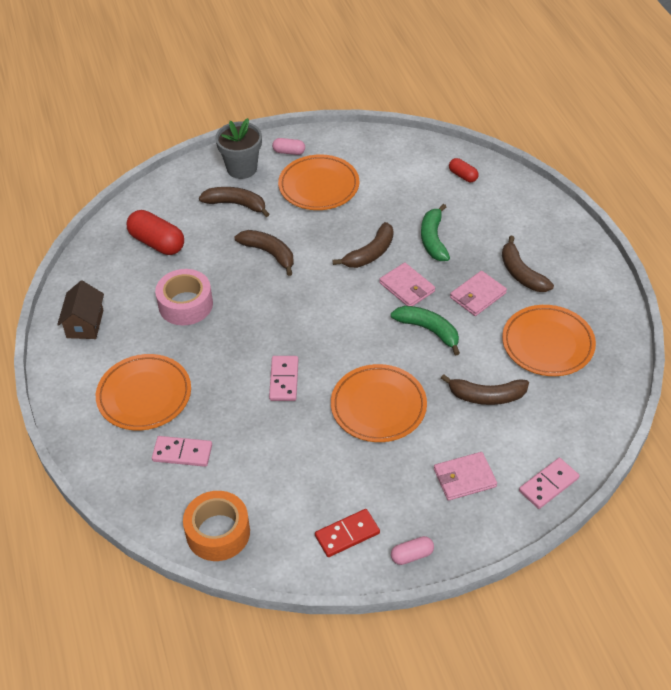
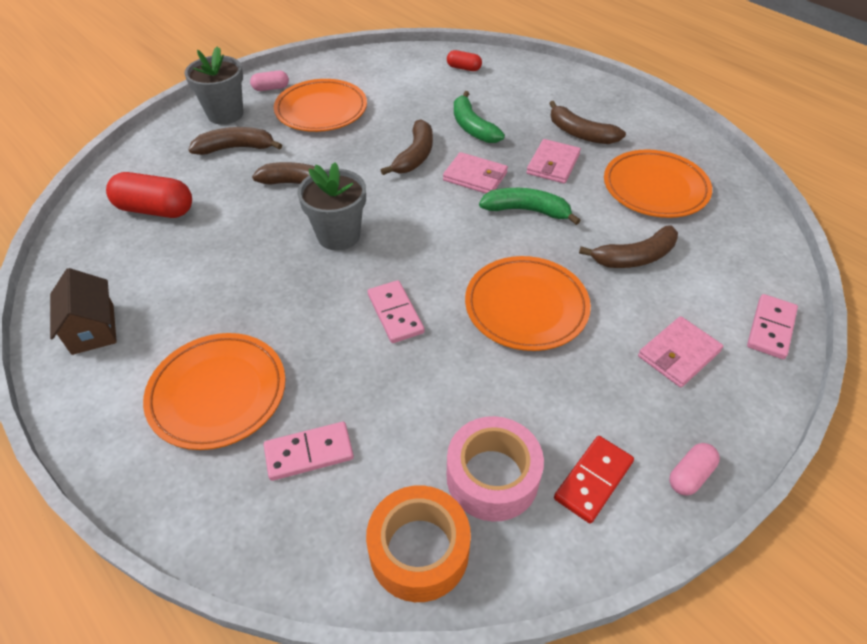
camera: 25 degrees left, 0 degrees up
(185, 304) = (224, 266): pink tape -> pink tape (492, 477)
(276, 306) = (338, 235): none -> grey flower pot

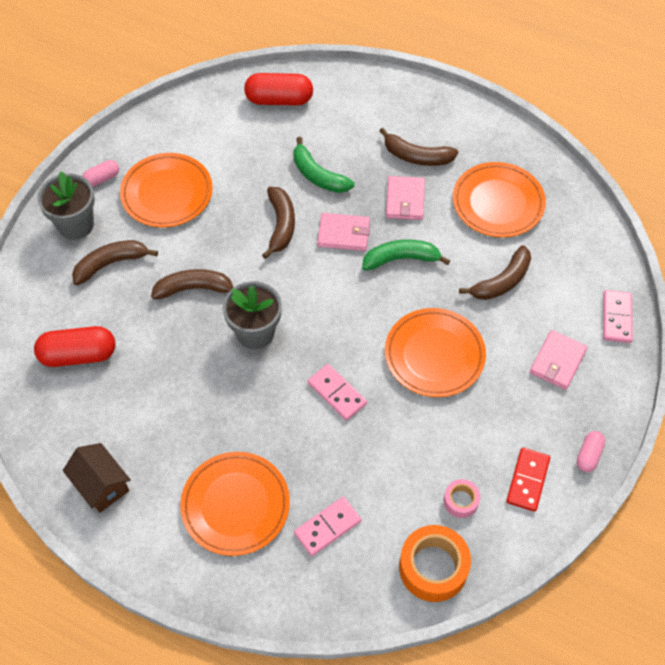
camera: 20 degrees left, 10 degrees up
(463, 68) = (279, 100): red capsule -> red capsule, size x1.86
(492, 477) = (461, 501): pink tape -> pink tape, size x0.53

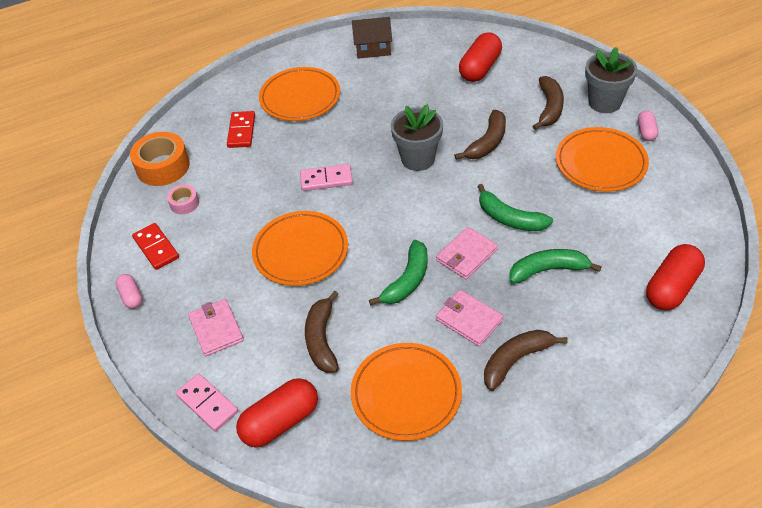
camera: 130 degrees right, 10 degrees down
(281, 225) = (509, 218): brown banana -> green banana
(327, 527) = (241, 131): pink domino -> red domino
(585, 262) = (280, 422): none -> red capsule

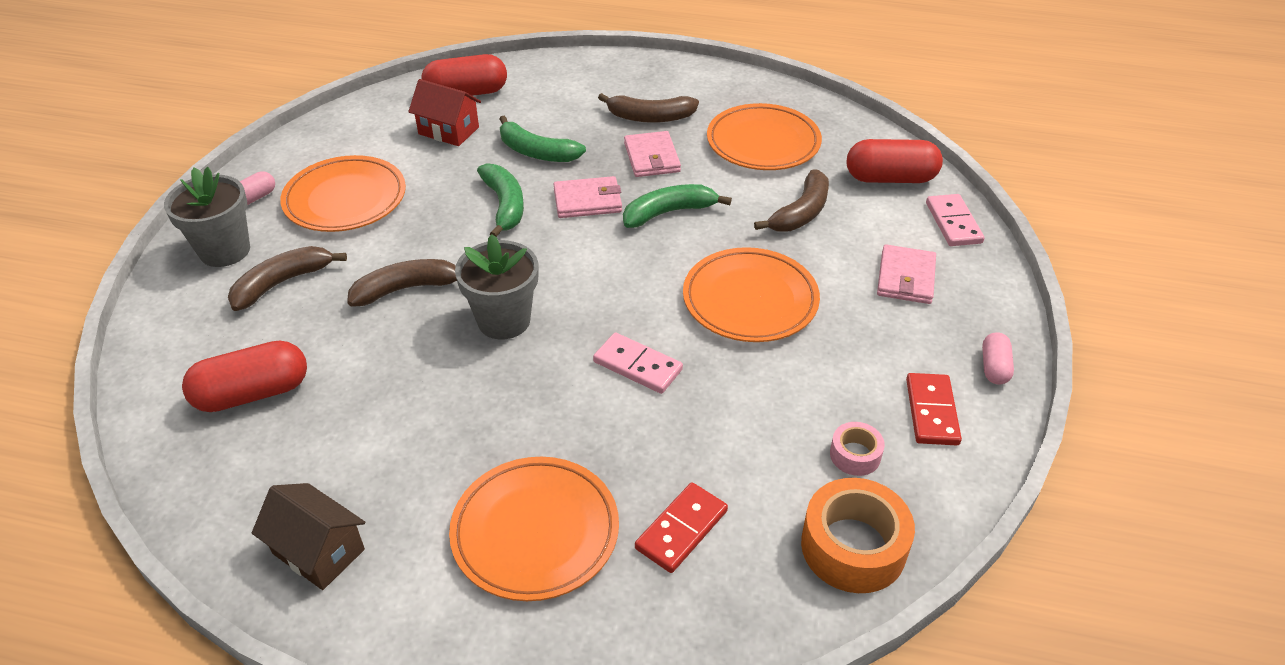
camera: 145 degrees left, 5 degrees down
(627, 247) = (448, 131): none -> red house

